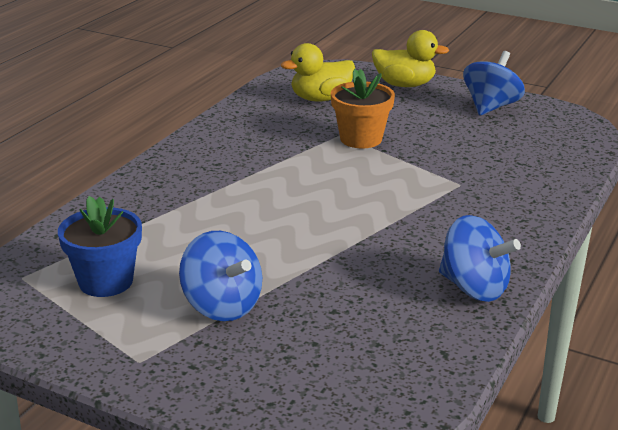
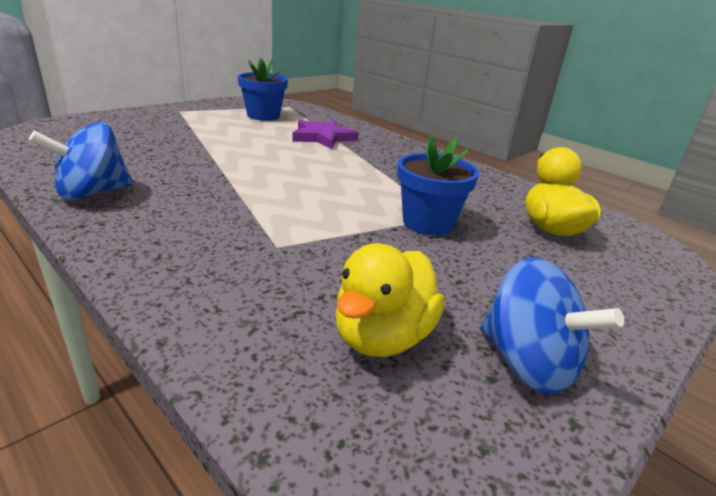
camera: 105 degrees right, 0 degrees up
(176, 217) = (323, 137): none -> purple star
(222, 306) = (201, 129): blue spinning top -> none
(361, 139) = (428, 223): orange flower pot -> blue flower pot
(404, 85) = (620, 301): yellow duck -> yellow duck (382, 337)

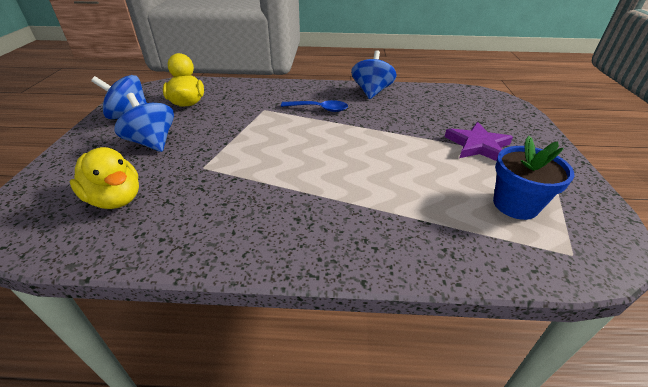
camera: 140 degrees right, 10 degrees up
(212, 209) = (319, 109): none -> blue spoon
(323, 137) = (404, 206): purple star -> purple star (477, 145)
(428, 223) = (209, 156): blue flower pot -> none
(494, 274) = (152, 142): none -> blue spinning top

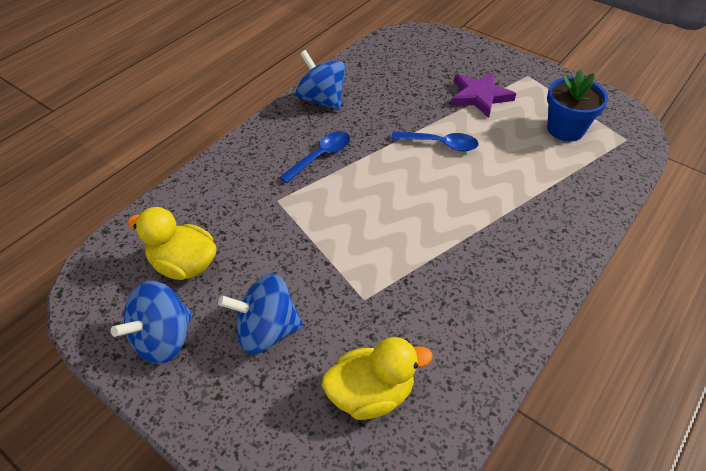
camera: 55 degrees left, 10 degrees up
(394, 146) = (440, 144): none -> blue spoon

